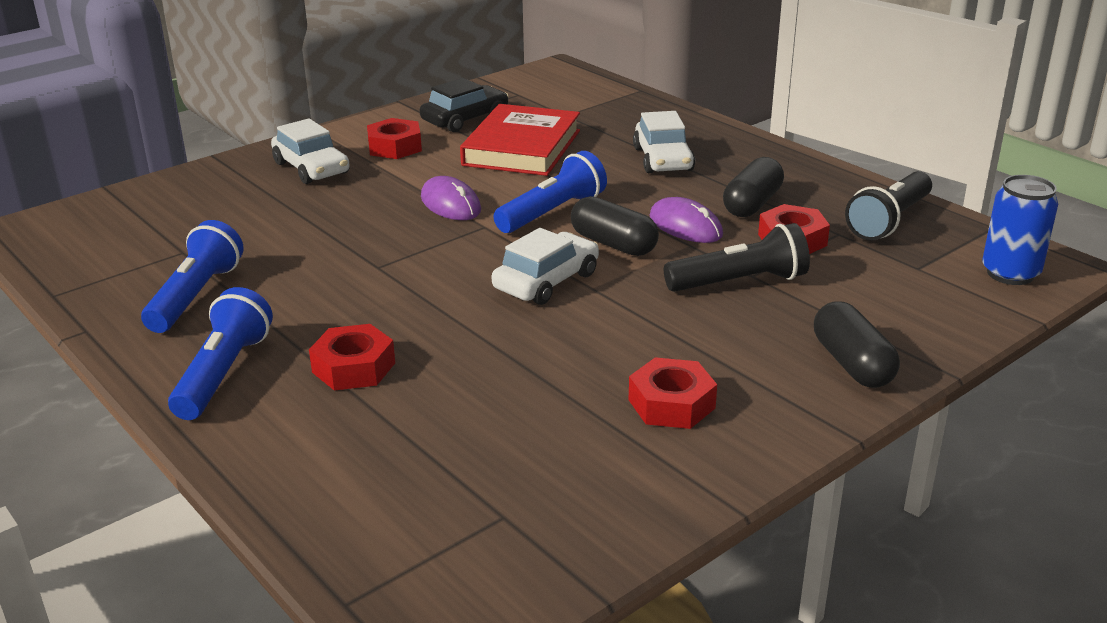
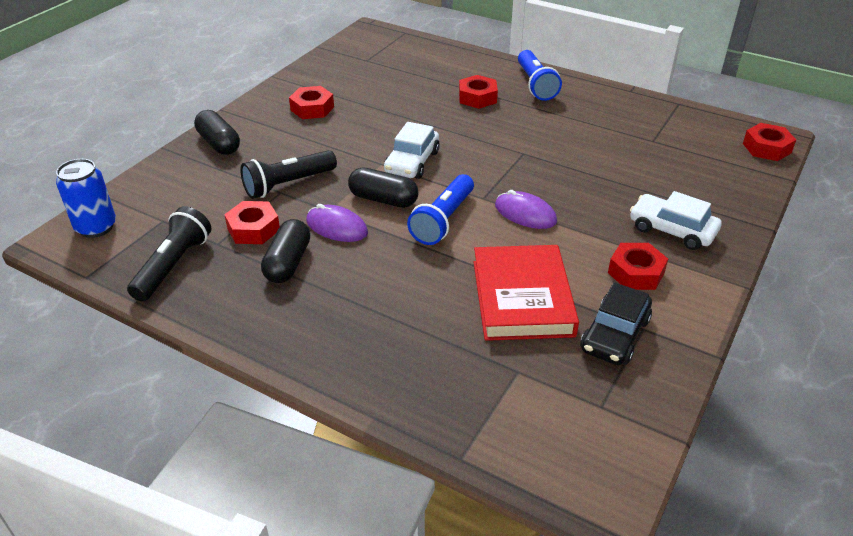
camera: 160 degrees right, 10 degrees up
(61, 219) = (766, 148): none -> red nut
(196, 296) = (603, 116): blue flashlight -> none
(663, 159) = (381, 309): white car -> none

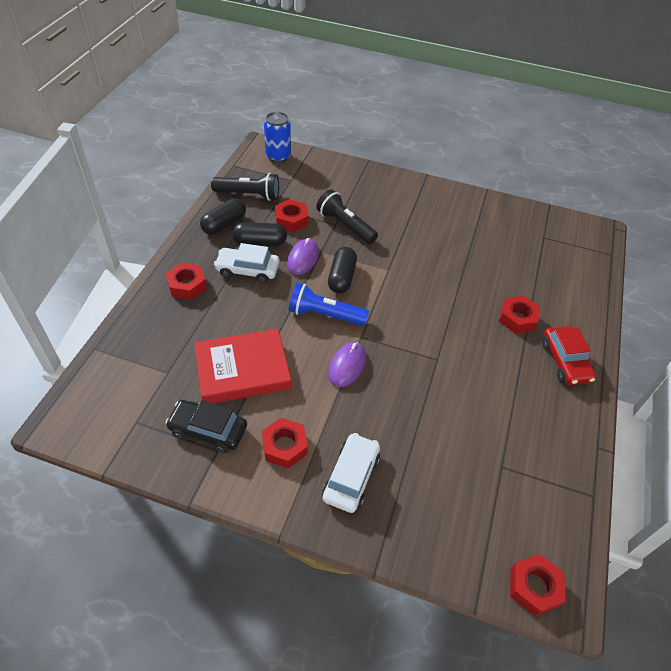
camera: 75 degrees right, 10 degrees up
(219, 143) = (383, 183): black capsule -> black capsule (224, 224)
(312, 108) = (449, 219): red nut -> red nut (187, 285)
(412, 162) = (396, 287): white car -> white car (247, 270)
(535, 85) = (565, 361): blue flashlight -> red car

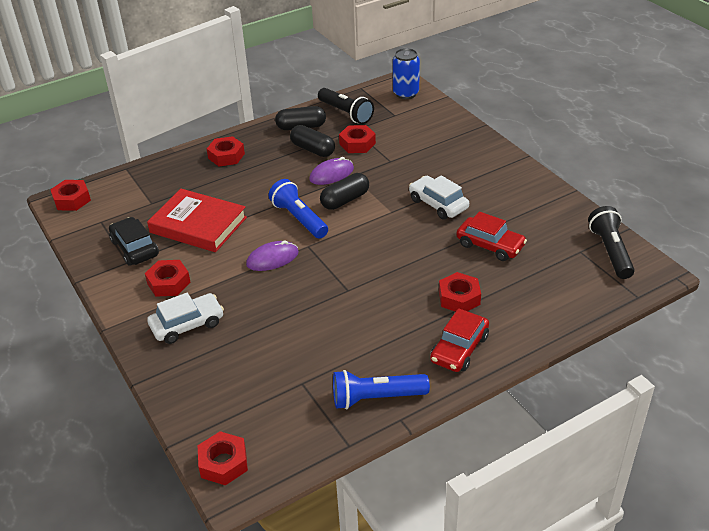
camera: 45 degrees right, 10 degrees down
(73, 416) = (72, 200): none -> red nut
(247, 270) = (280, 164): white car -> white car (438, 204)
(345, 226) = (396, 165): black flashlight -> black flashlight (610, 251)
(487, 262) = (490, 245): none -> red car
(564, 441) = (376, 398): none -> blue flashlight

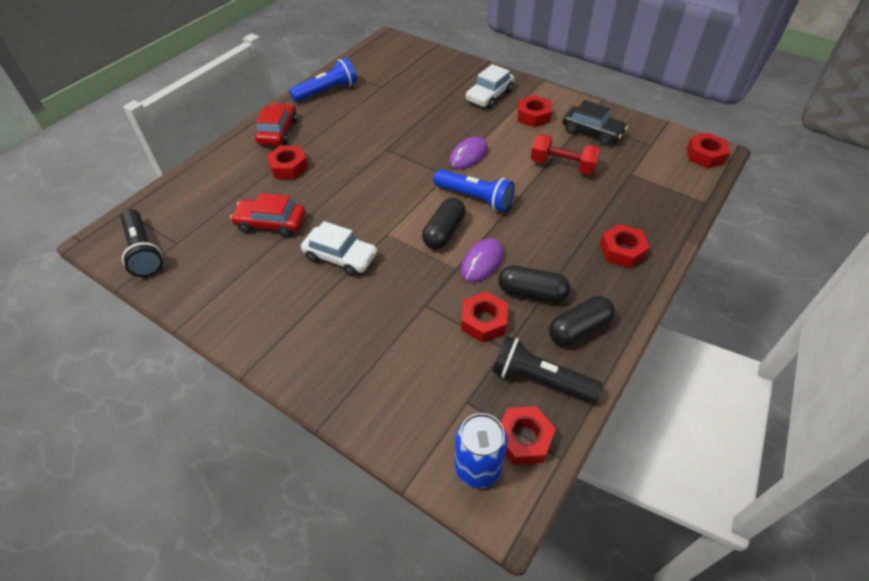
camera: 155 degrees right, 10 degrees up
(198, 225) = (562, 166): red book -> red dumbbell
(223, 463) = (400, 45): red nut -> red nut (523, 439)

